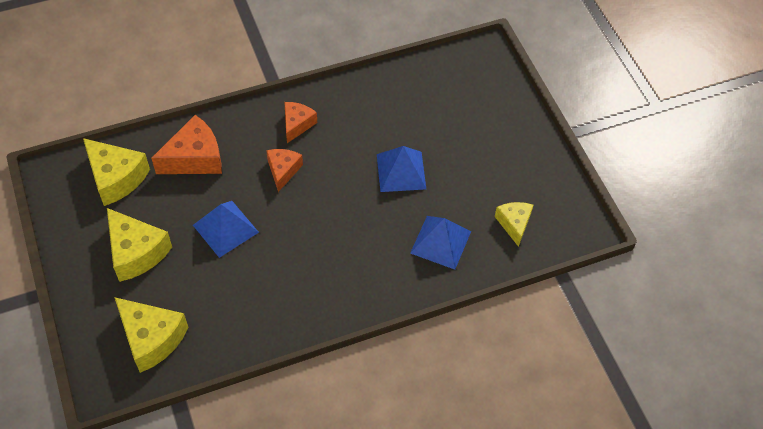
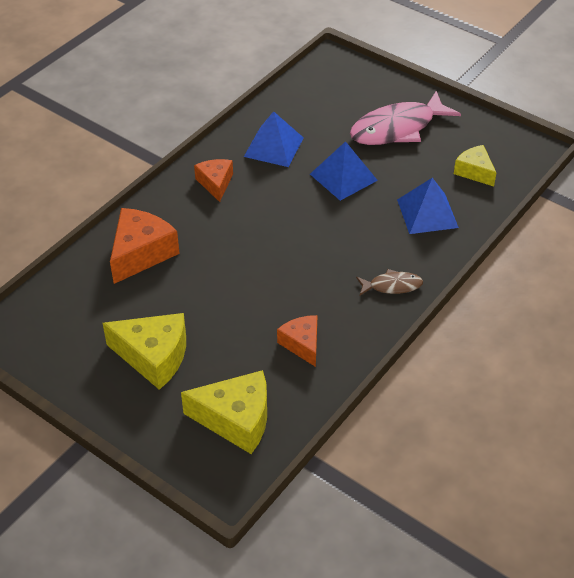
camera: 30 degrees left, 10 degrees down
(116, 178) = (75, 306): yellow cheese -> none
(225, 228) = (224, 295): blue pyramid -> blue pyramid (273, 147)
(283, 170) = (236, 224): orange cheese -> orange cheese (302, 344)
(357, 292) = (392, 286): none -> brown fish
(484, 148) = (397, 128): none -> pink fish

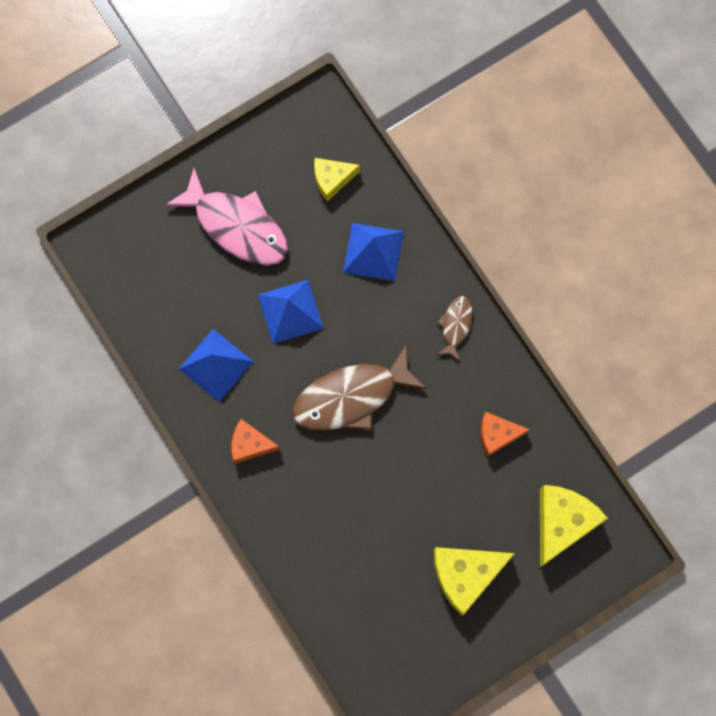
camera: 70 degrees left, 30 degrees up
(141, 253) = (326, 550): orange cheese -> none
(153, 357) = (465, 575): yellow cheese -> yellow cheese turned 150 degrees counterclockwise
(288, 233) = (351, 396): none -> brown fish
(397, 128) = (236, 226): pink fish -> pink fish turned 45 degrees counterclockwise

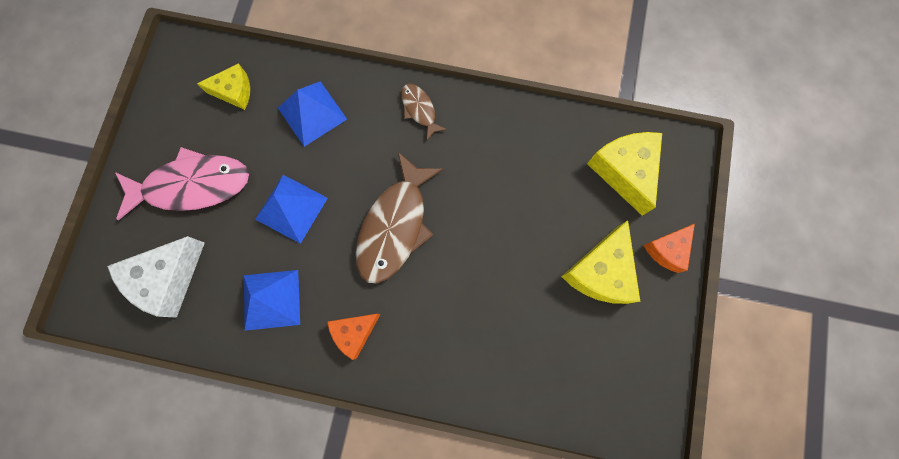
camera: 45 degrees left, 0 degrees up
(160, 280) = (168, 279): none -> white cheese
(332, 179) = (234, 91): yellow cheese -> yellow cheese turned 120 degrees counterclockwise
(497, 434) = (522, 155): orange cheese -> orange cheese (667, 250)

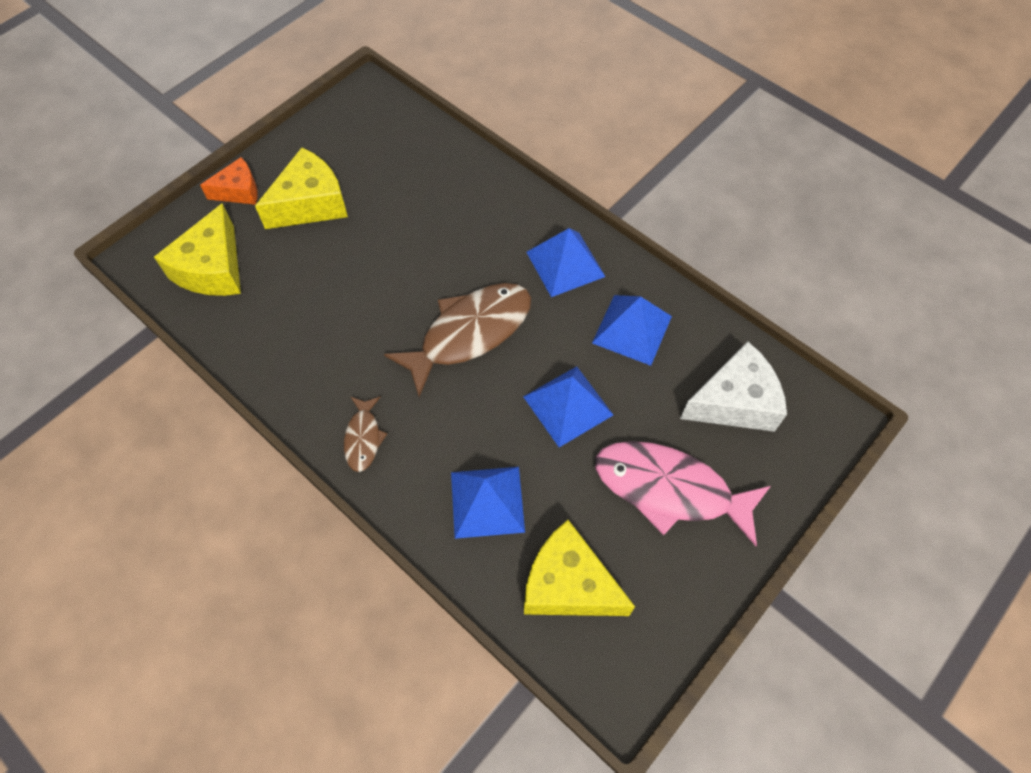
camera: 150 degrees left, 15 degrees down
(234, 91) = (568, 584): yellow cheese -> yellow cheese, size x1.63
(354, 332) = (565, 264): orange cheese -> blue pyramid

